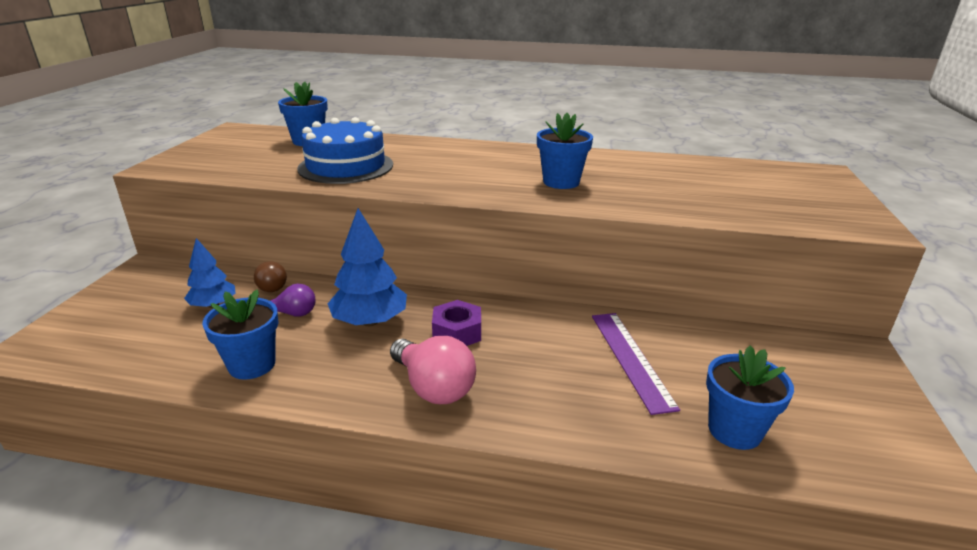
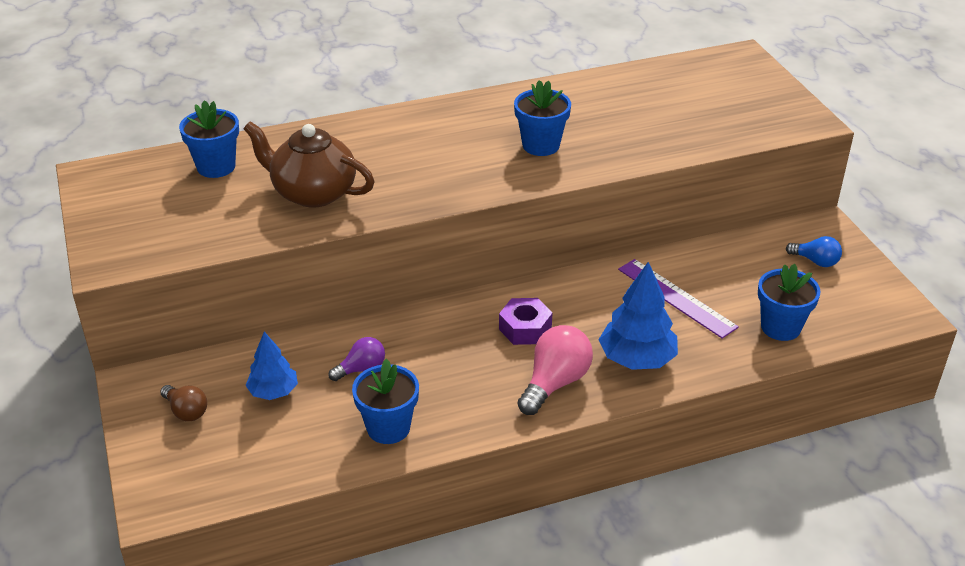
camera: 30 degrees left, 10 degrees up
(273, 286) = (304, 349): brown light bulb -> brown light bulb (186, 411)
(346, 166) = (313, 193): blue cake -> brown teapot
(370, 321) = (440, 348): blue tree -> blue tree (637, 359)
(433, 387) = (555, 383): pink light bulb -> pink light bulb turned 75 degrees counterclockwise
(827, 380) = (815, 261): none -> blue light bulb

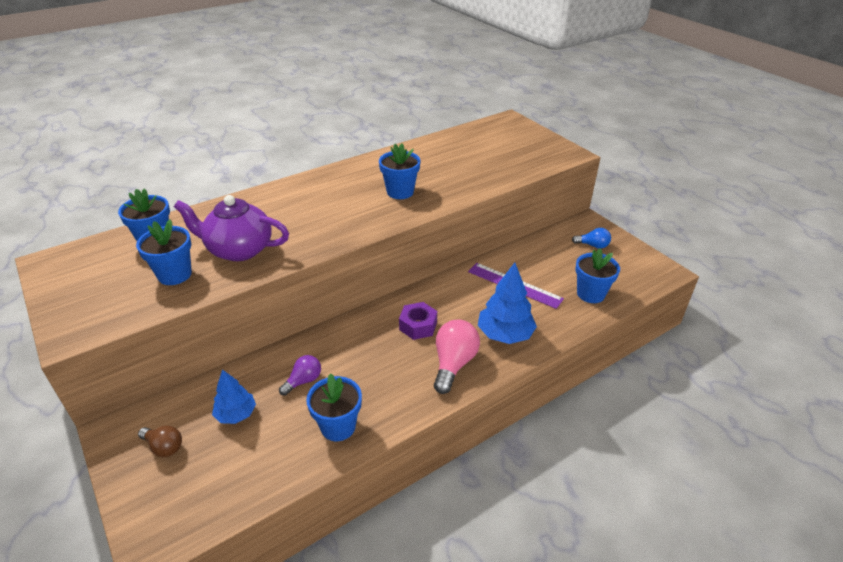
camera: 15 degrees left, 0 degrees up
(231, 212) = (174, 274): none -> blue flower pot
(313, 193) = (239, 250): brown teapot -> purple teapot

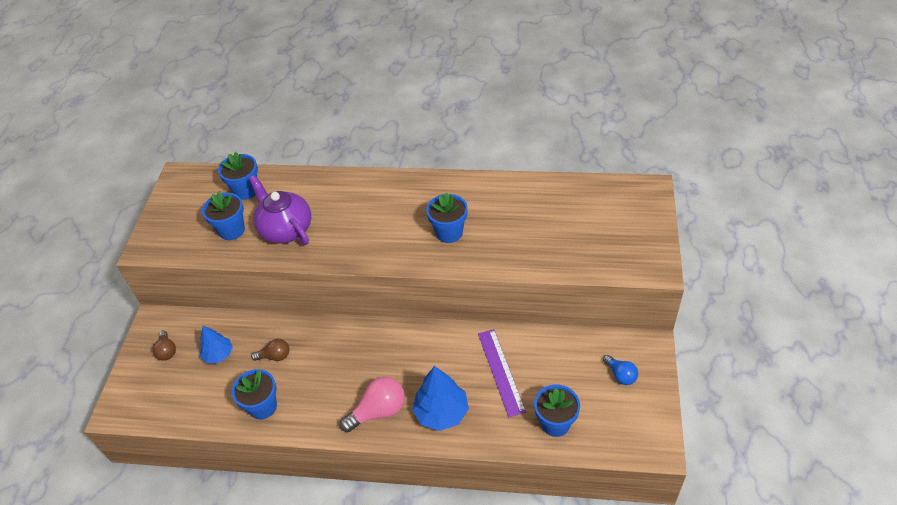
camera: 45 degrees right, 10 degrees up
(303, 381) = (275, 356): purple light bulb -> brown light bulb
(418, 326) = (388, 361): purple nut -> none

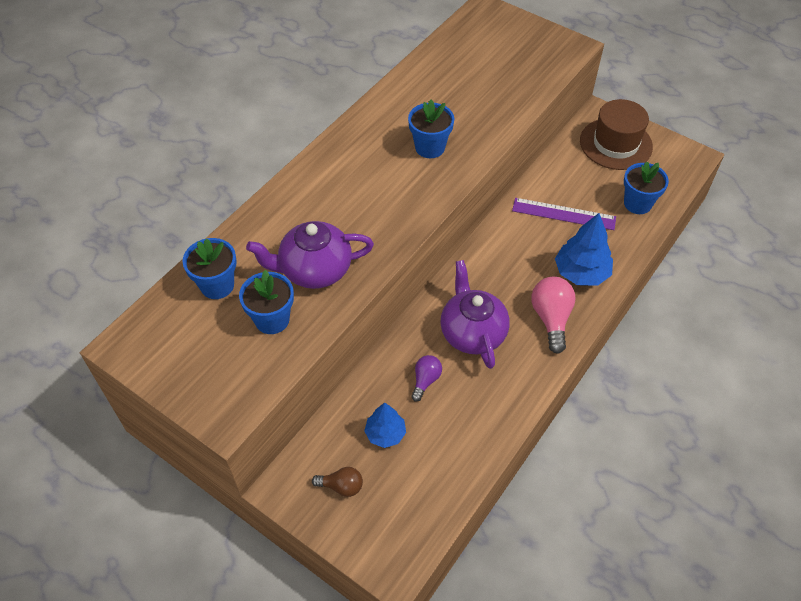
camera: 65 degrees left, 5 degrees up
(263, 406) = (484, 414): blue flower pot -> none
(275, 356) = (425, 380): brown light bulb -> purple light bulb
(334, 364) = (472, 333): none -> purple teapot
(620, 375) = (616, 144): blue light bulb -> brown hat

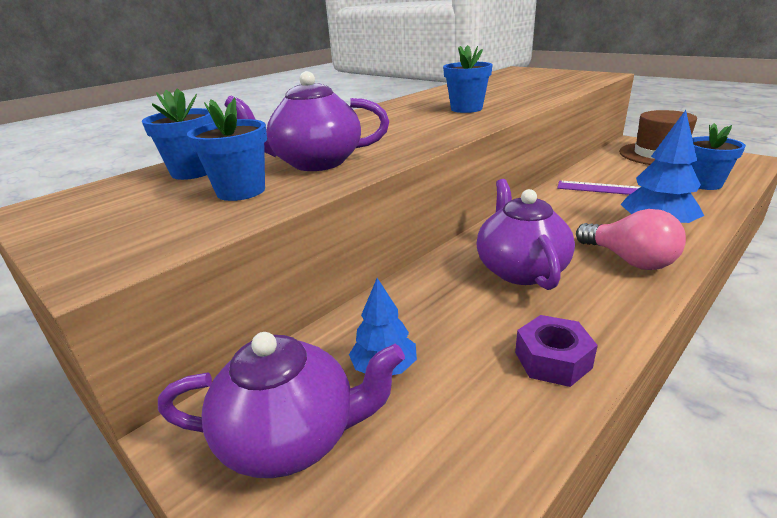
camera: 10 degrees right, 25 degrees down
(341, 486) = (291, 437): brown light bulb -> purple teapot
(425, 380) = (454, 311): purple light bulb -> none
(486, 420) = (552, 360): none -> purple nut
(551, 319) = (629, 260): pink light bulb -> pink light bulb turned 135 degrees clockwise

